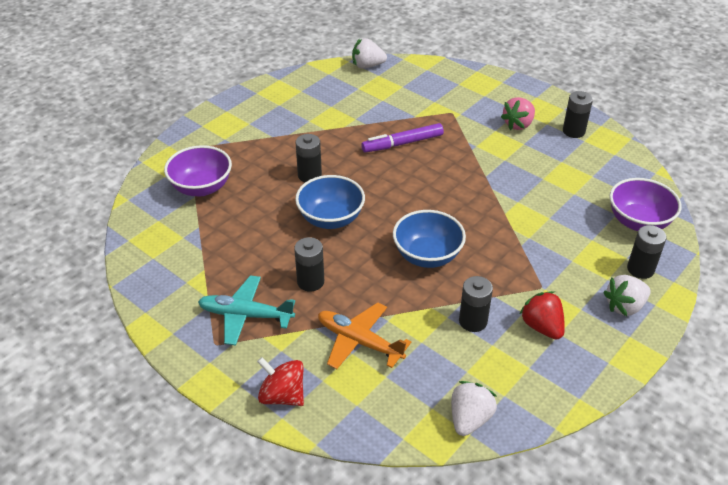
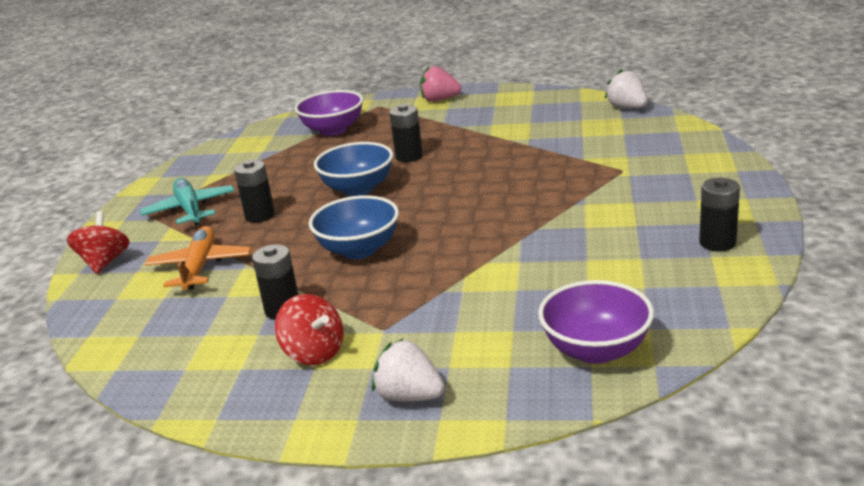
camera: 60 degrees right, 15 degrees down
(402, 143) = (524, 171): purple marker -> none
(469, 419) = (136, 361): white strawberry -> none
(518, 124) = (667, 208): pink strawberry -> pink strawberry (439, 100)
(542, 327) = (314, 353): red strawberry -> red spinning top
(640, 269) = (497, 384): black battery -> none

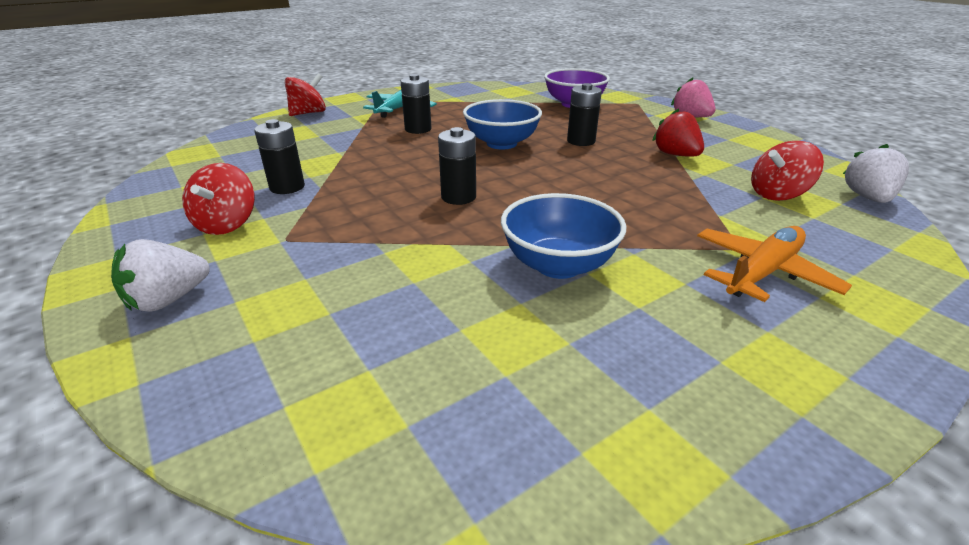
camera: 45 degrees right, 5 degrees up
(200, 267) = (327, 139): orange plane -> orange plane (762, 272)
(359, 250) = (407, 179): blue bowl -> blue bowl (558, 265)
(409, 396) = (168, 300): white strawberry -> white strawberry turned 120 degrees counterclockwise
(488, 134) = (676, 155): none -> red strawberry
(586, 129) = (777, 194): none -> red spinning top
(596, 350) = (322, 395): purple bowl -> none
(717, 243) = (690, 399): black battery -> black battery (458, 197)

